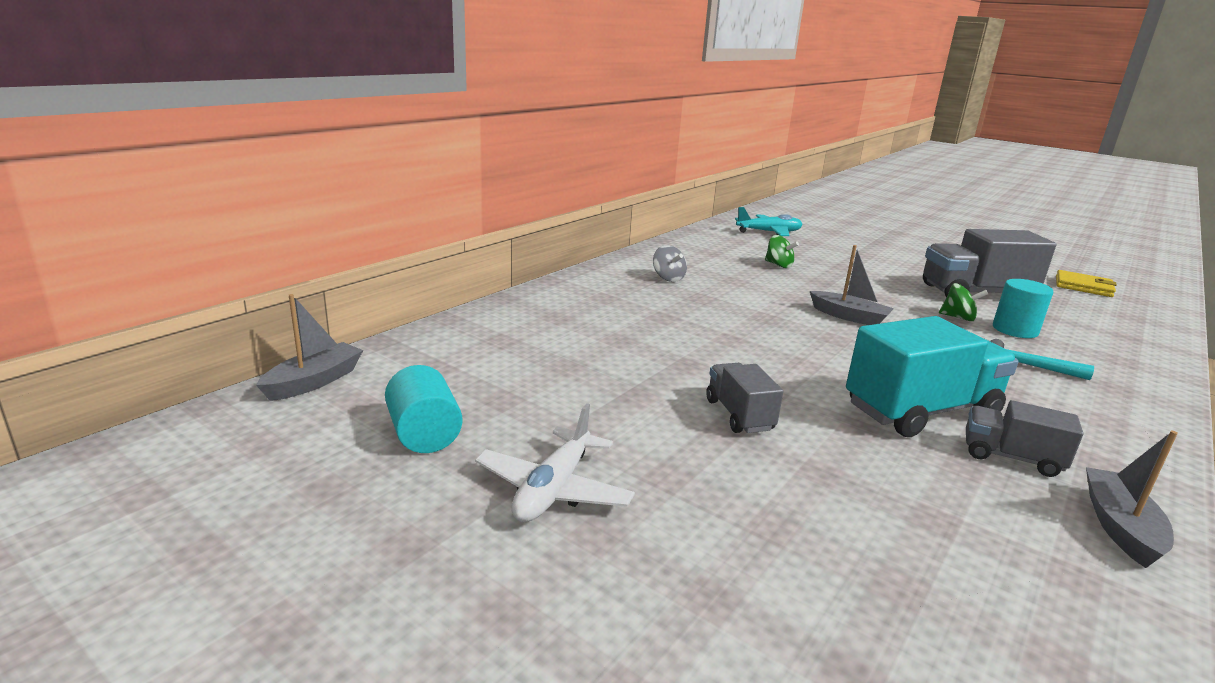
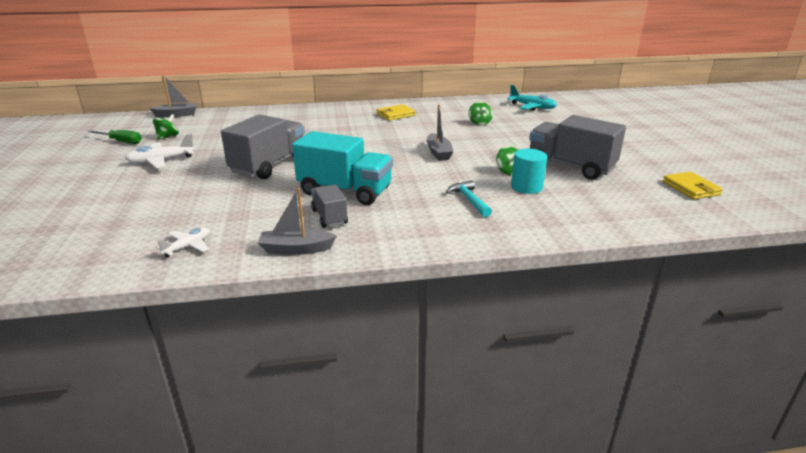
camera: 45 degrees right, 5 degrees up
(345, 487) = (121, 142): none -> green screwdriver
(424, 434) = (168, 137): turquoise cylinder -> green spinning top
(668, 278) = (395, 114): grey spinning top -> yellow wallet
(739, 415) = (269, 165): grey truck -> grey truck, size x1.85
(1046, 621) = (188, 246): none -> white plane
(1120, 527) = (296, 249): grey boat -> grey boat turned 150 degrees counterclockwise

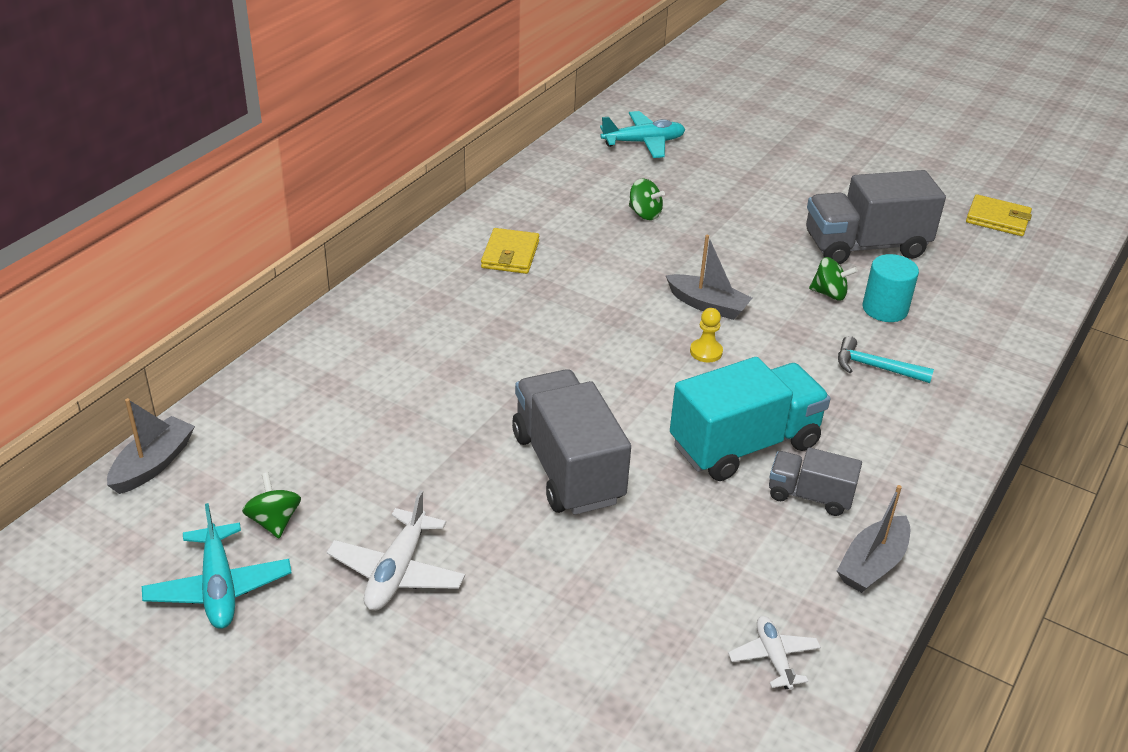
camera: 50 degrees left, 10 degrees up
(121, 142) = (219, 587): green screwdriver -> turquoise plane
(402, 163) = (706, 352): none -> yellow pawn

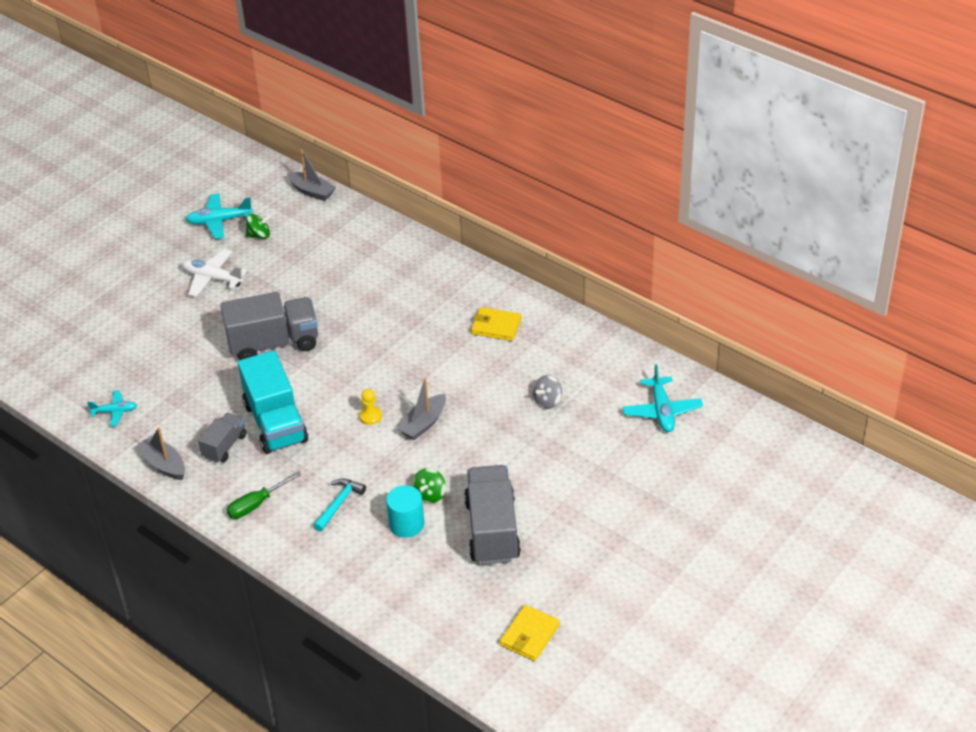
camera: 100 degrees right, 5 degrees up
(644, 214) = (547, 401): green spinning top -> grey spinning top
(773, 657) = (115, 412): white plane -> turquoise plane
(910, 446) = (256, 504): none -> green screwdriver

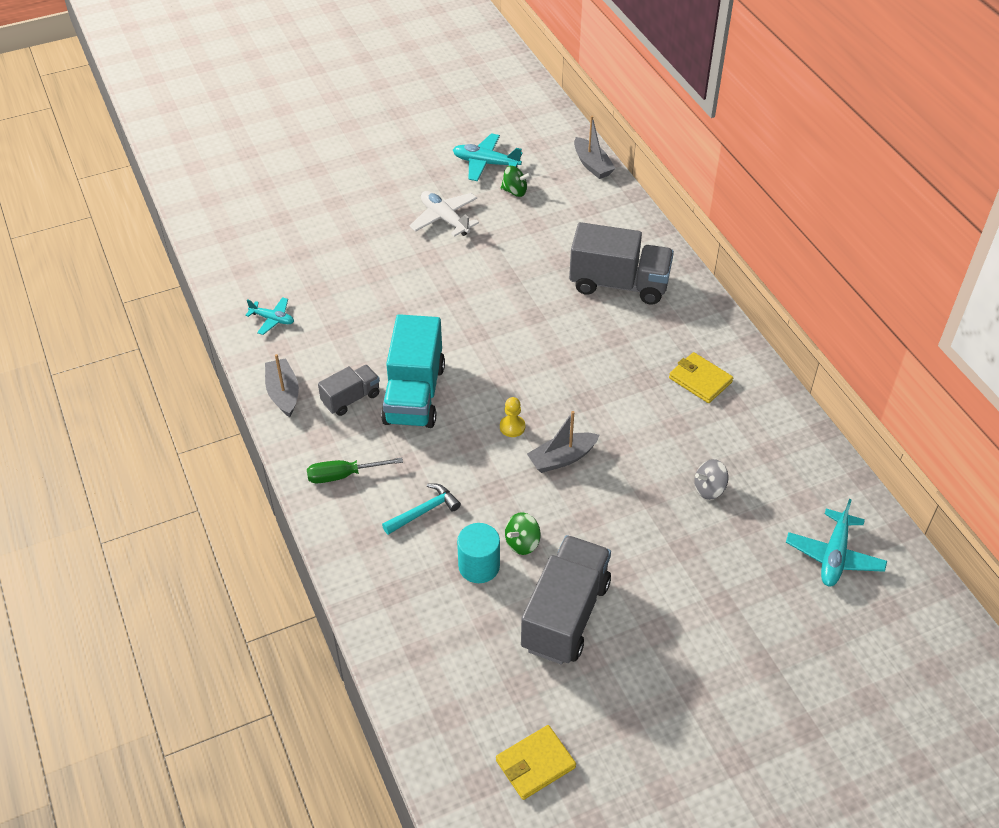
camera: 25 degrees right, 5 degrees up
(274, 343) = (462, 309): grey truck -> grey truck (619, 284)

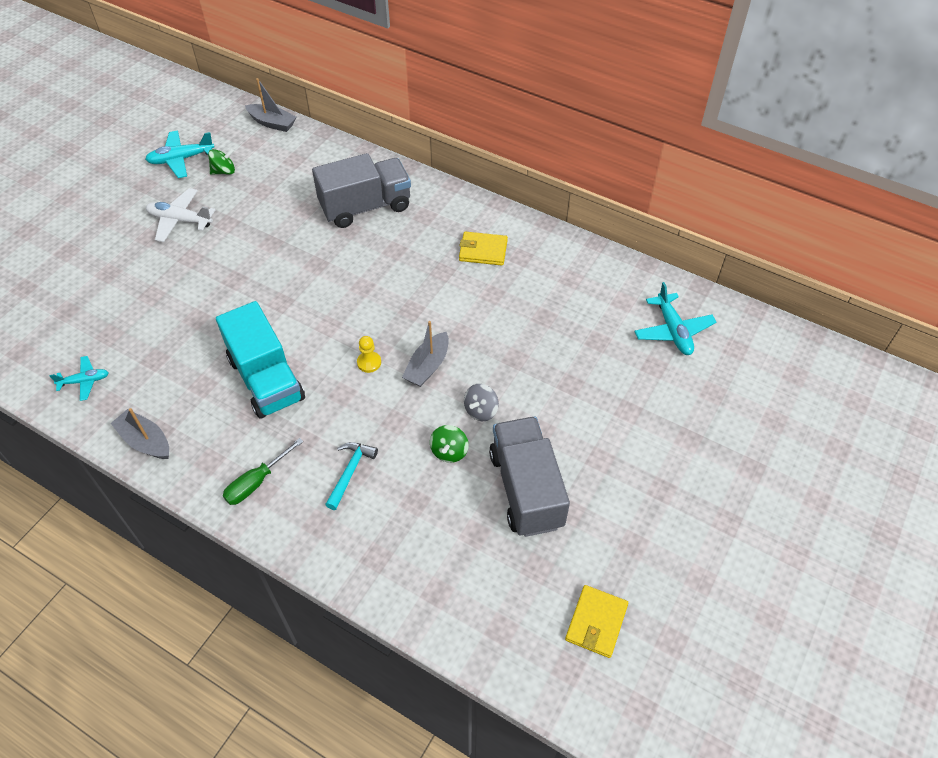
camera: 35 degrees left, 5 degrees up
(351, 398) = (212, 412): grey truck -> none
(479, 566) = (430, 491): turquoise cylinder -> none
(709, 489) = (553, 329): grey spinning top -> grey spinning top (481, 410)

